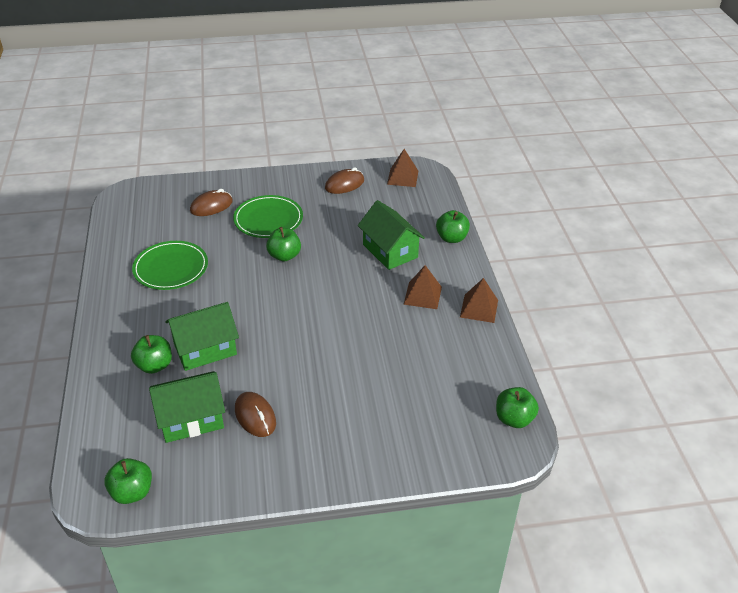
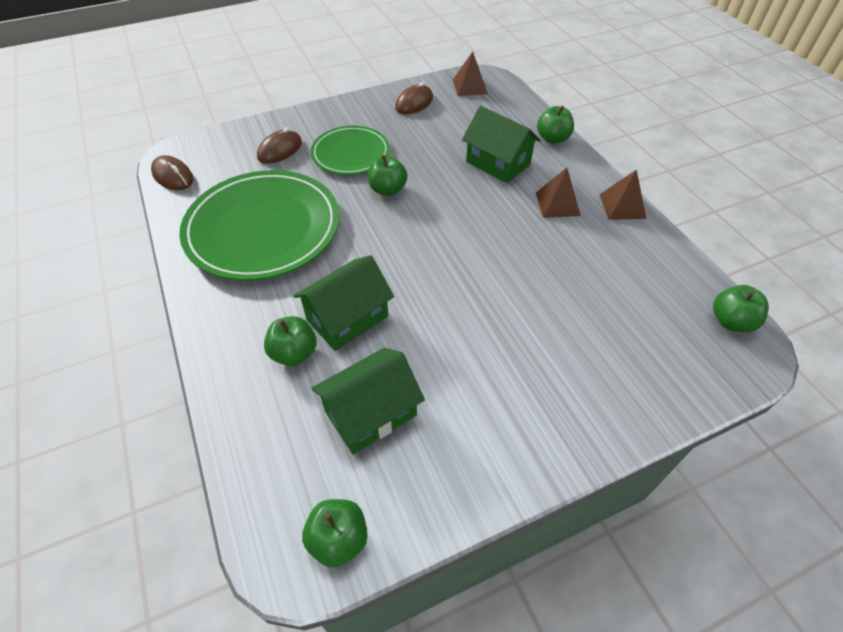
camera: 15 degrees left, 10 degrees up
(171, 268) = (263, 228): green plate -> green plate, size x1.74
(255, 416) = (447, 390): brown mouse -> brown mouse (173, 176)

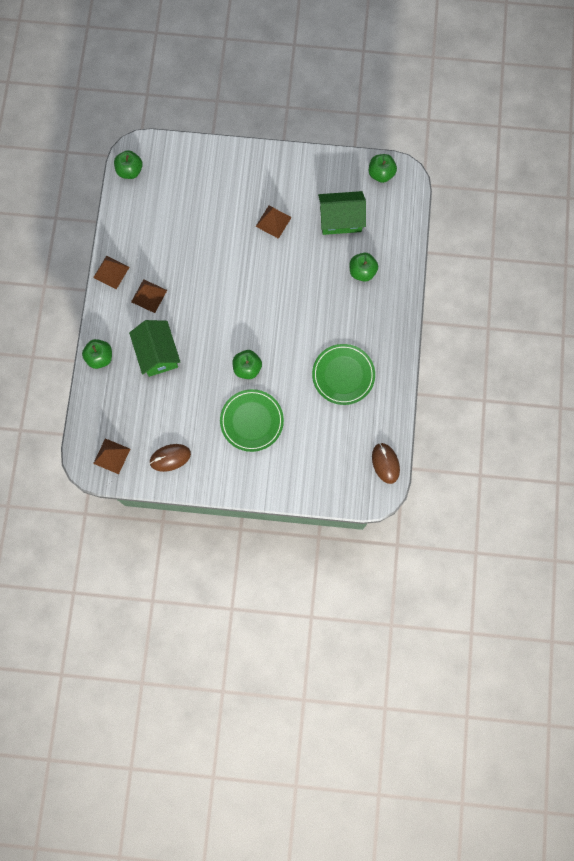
camera: 150 degrees left, 25 degrees up
(263, 228) = (343, 375): green plate -> green plate, size x0.58
(280, 150) = (300, 453): brown mouse -> none
(347, 318) = (324, 279): green house -> none
(474, 356) = (273, 221): none -> brown pyramid

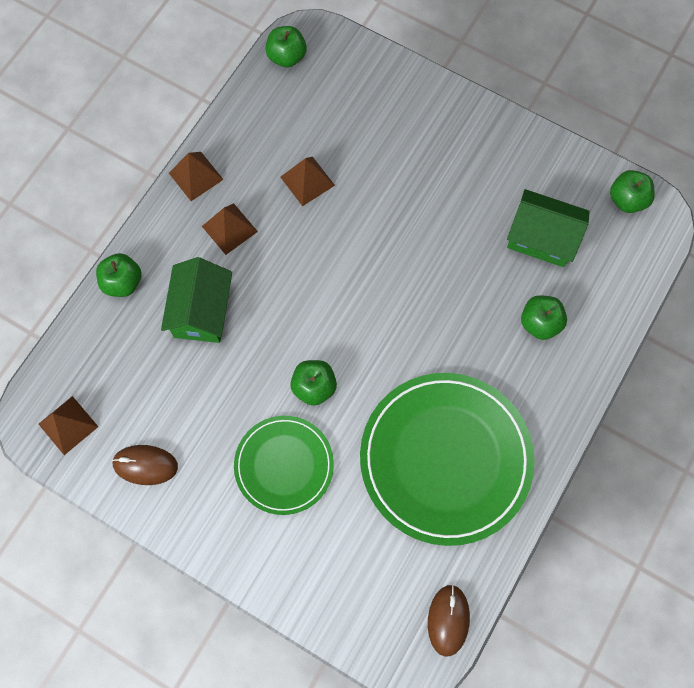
camera: 25 degrees right, 5 degrees down
(273, 221) = (446, 201): brown pyramid -> brown pyramid (307, 181)
(343, 375) = (445, 459): green plate -> green plate, size x1.74

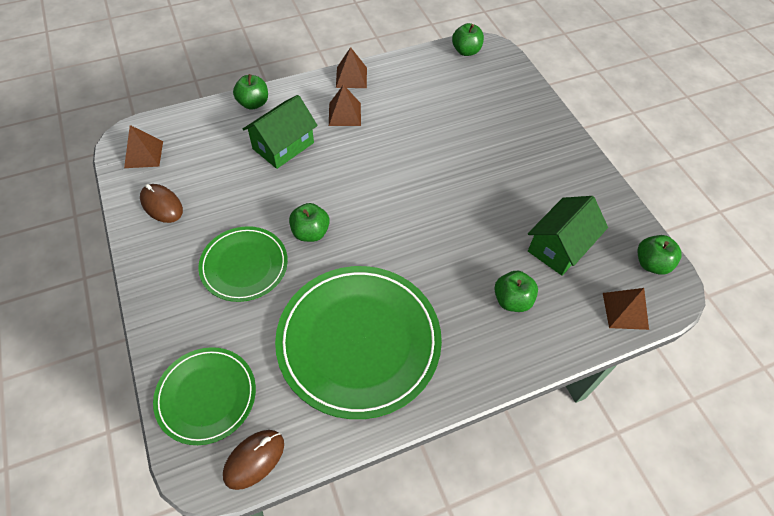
camera: 35 degrees right, 15 degrees down
(307, 181) = (418, 118): brown pyramid -> brown pyramid (625, 311)
(363, 603) = (206, 396): none -> green plate
(541, 238) = (559, 247): green house -> green house turned 75 degrees clockwise

